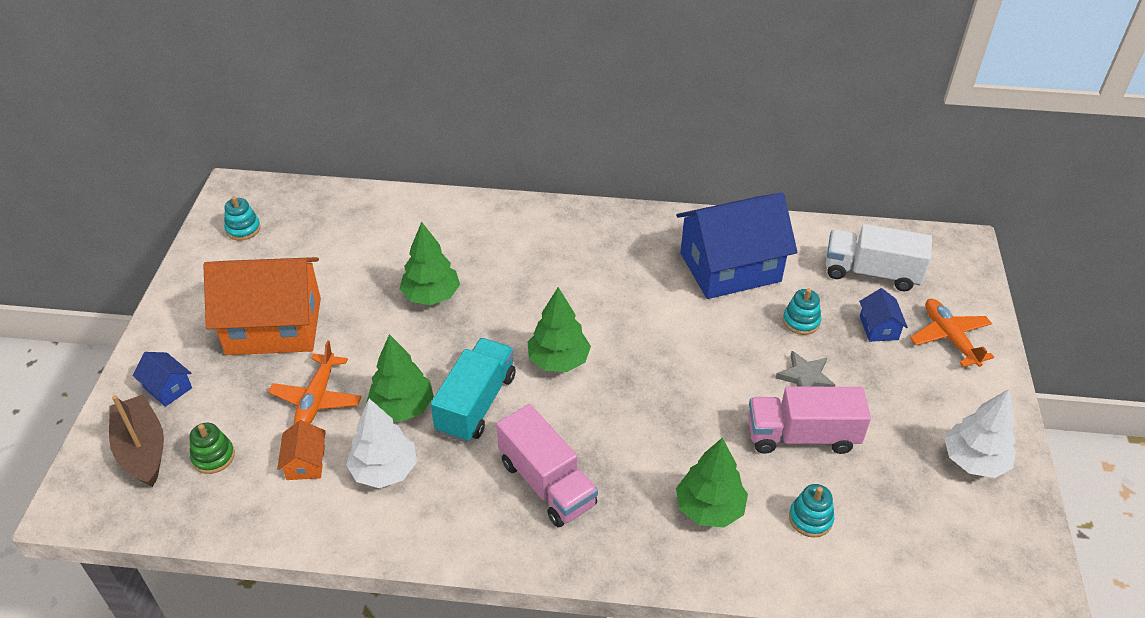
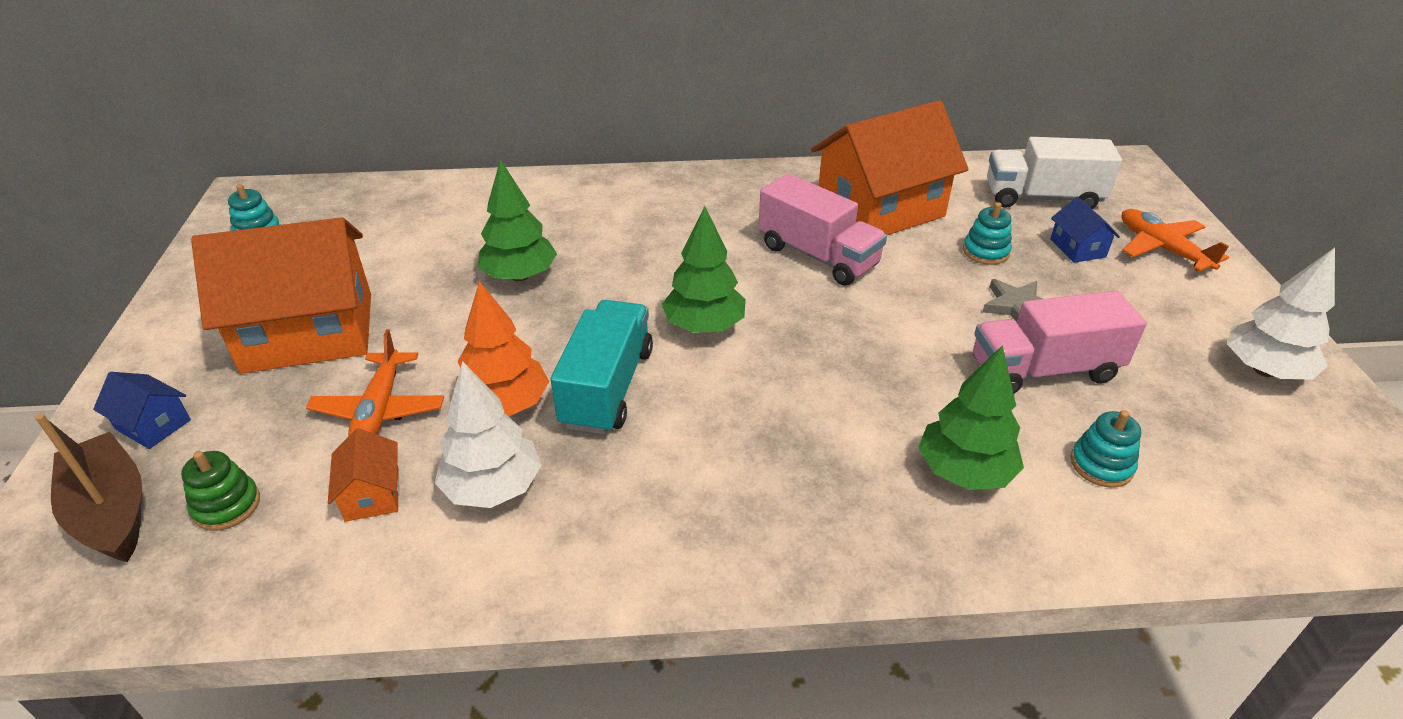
camera: 10 degrees left, 5 degrees down
(402, 407) = (505, 405): green tree -> orange tree
(547, 483) = (731, 472): pink truck -> pink truck (818, 256)
(730, 267) = (880, 209): blue house -> orange house

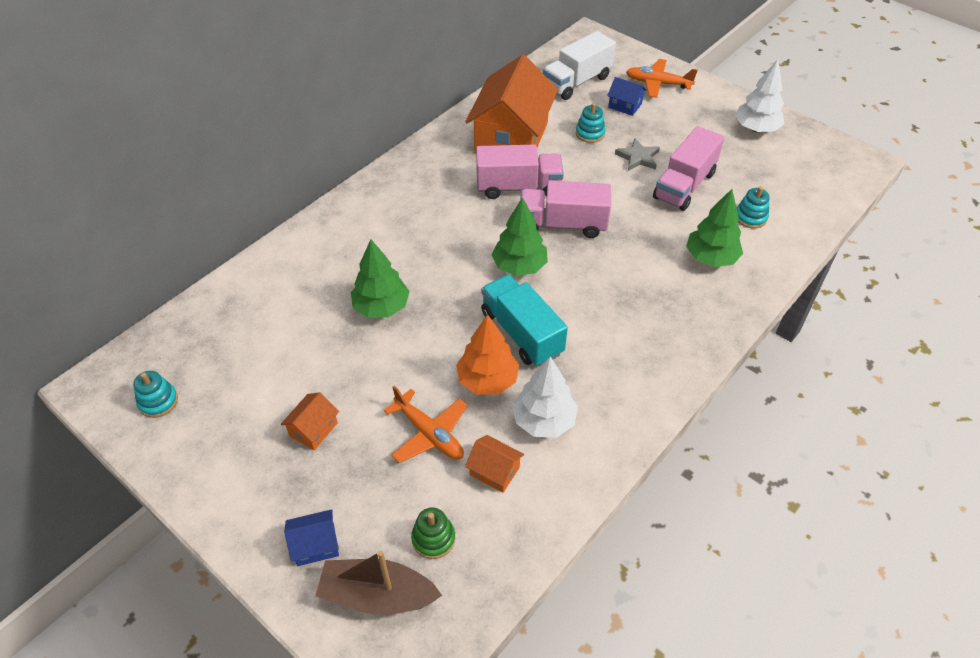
camera: 45 degrees left, 10 degrees up
(309, 332) = (313, 429): orange house -> orange house, size x0.41
(815, 317) = (562, 224): none -> pink truck

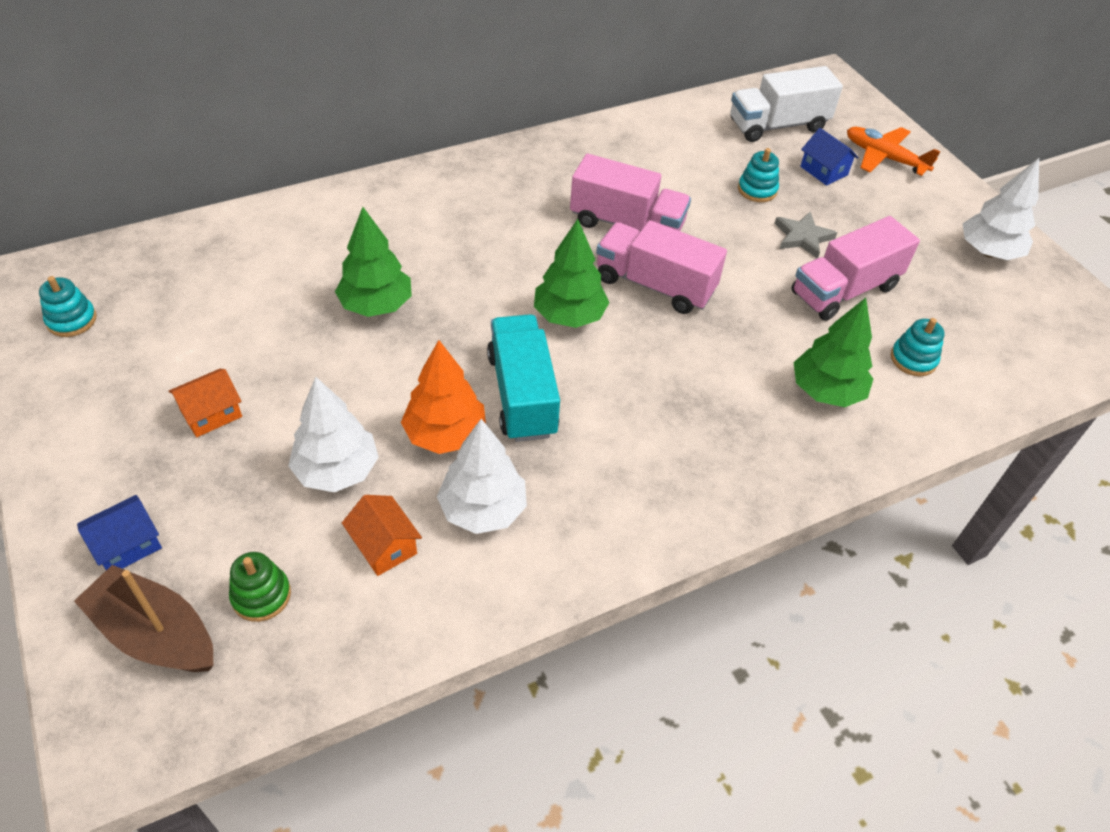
camera: 20 degrees right, 0 degrees up
(315, 545) = (127, 545): blue house -> blue house turned 45 degrees counterclockwise
(429, 434) = (337, 471): orange plane -> white tree
(511, 137) = (654, 164): orange house -> none

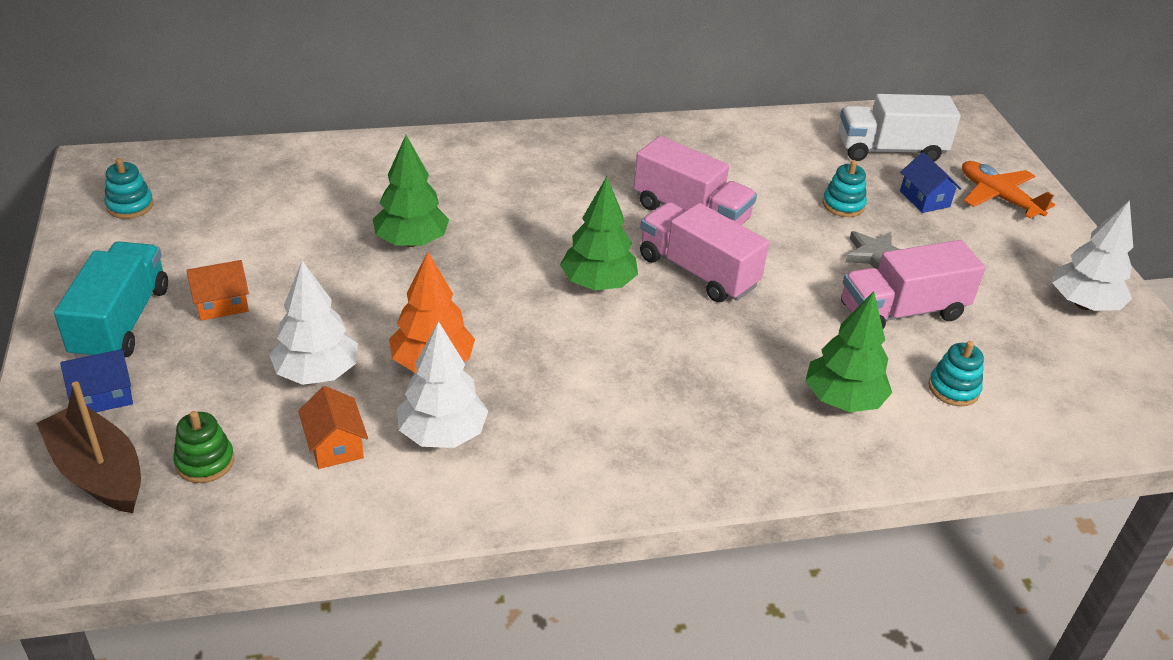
camera: 15 degrees right, 10 degrees down
(522, 395) = (522, 343): turquoise truck -> turquoise truck (121, 322)

